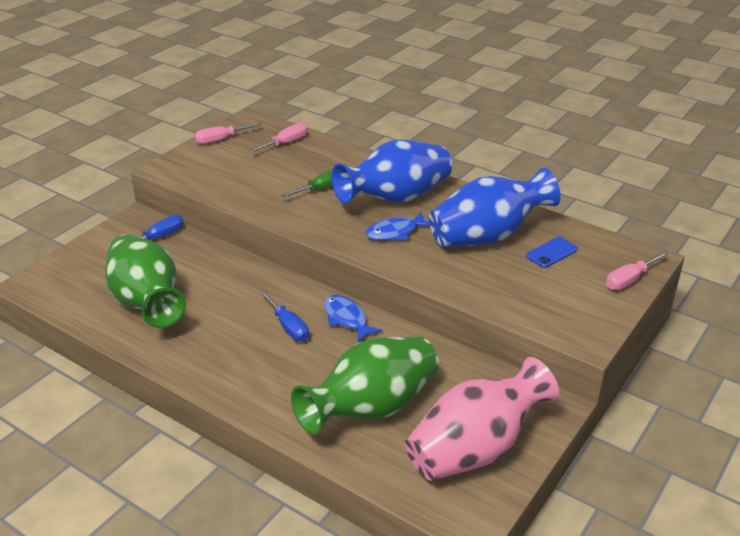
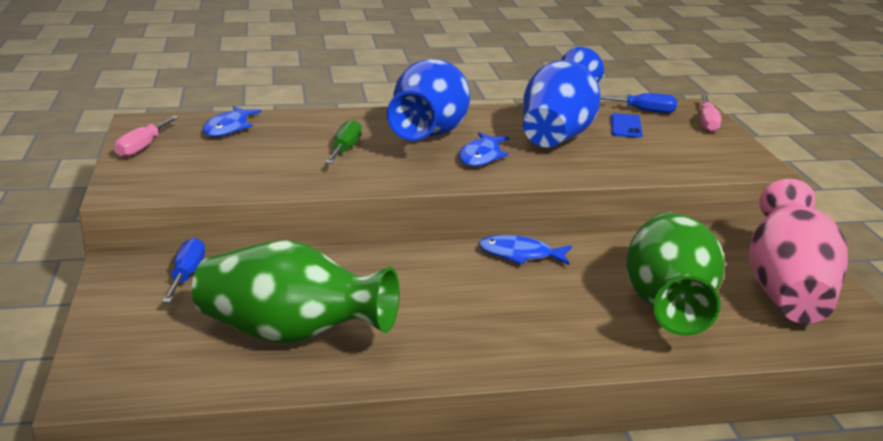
camera: 45 degrees left, 10 degrees down
(286, 143) = (228, 128): pink screwdriver -> blue fish
(288, 327) = (481, 285): blue screwdriver -> blue screwdriver (642, 111)

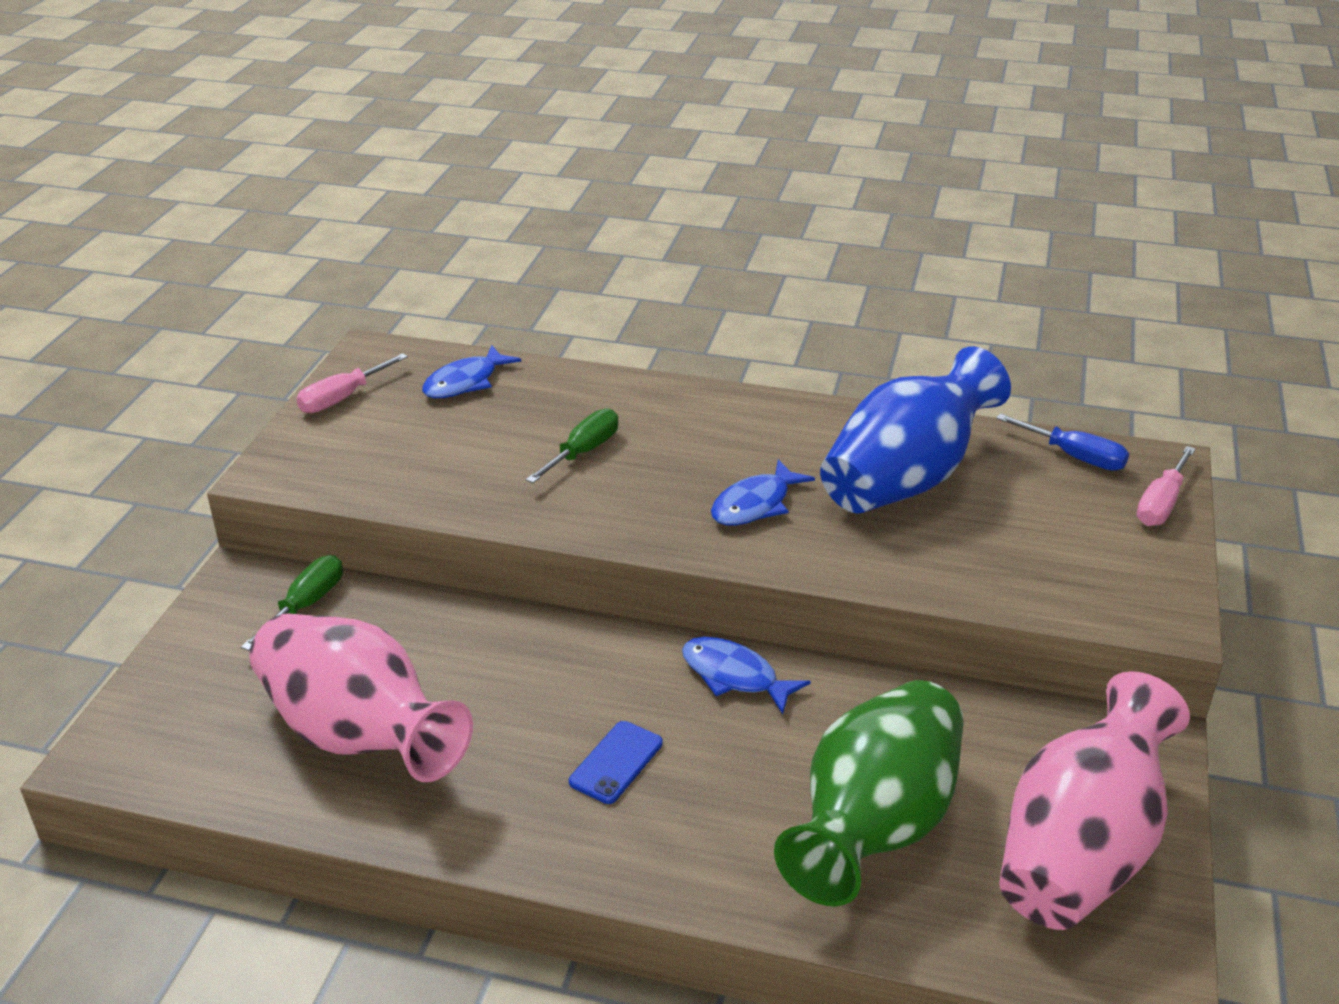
camera: 25 degrees right, 10 degrees up
(187, 275) = (306, 605): blue screwdriver -> green screwdriver
(290, 335) = (359, 735): green vase -> pink vase
(430, 134) = (717, 444): blue vase -> none
(625, 126) = (1019, 485): blue phone -> blue phone (616, 762)

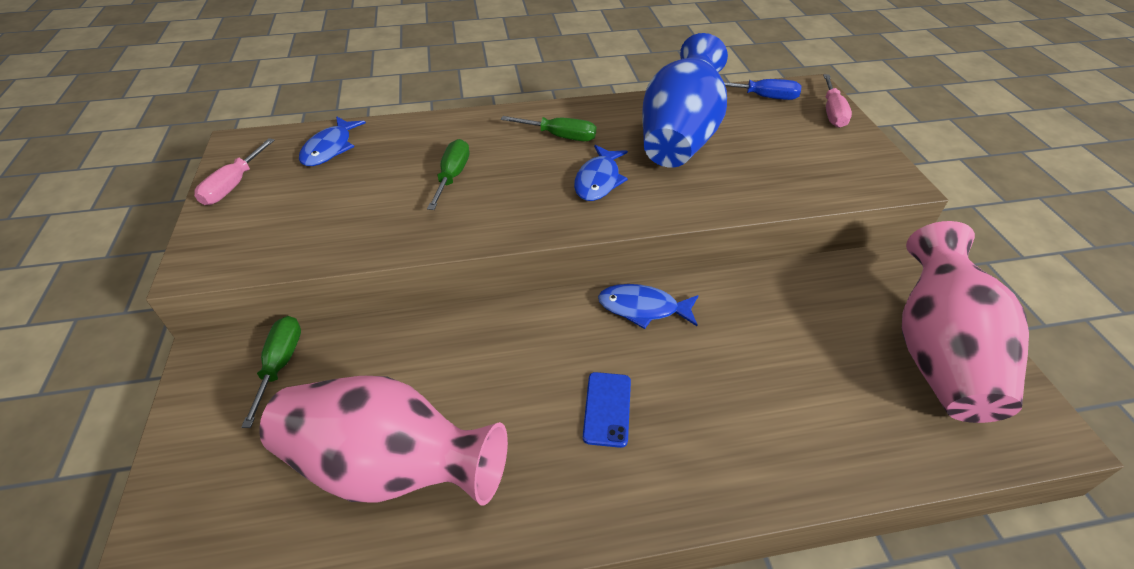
camera: 25 degrees left, 10 degrees up
(747, 438) = (560, 136): none -> green screwdriver
(874, 826) = (810, 388): green vase -> none

